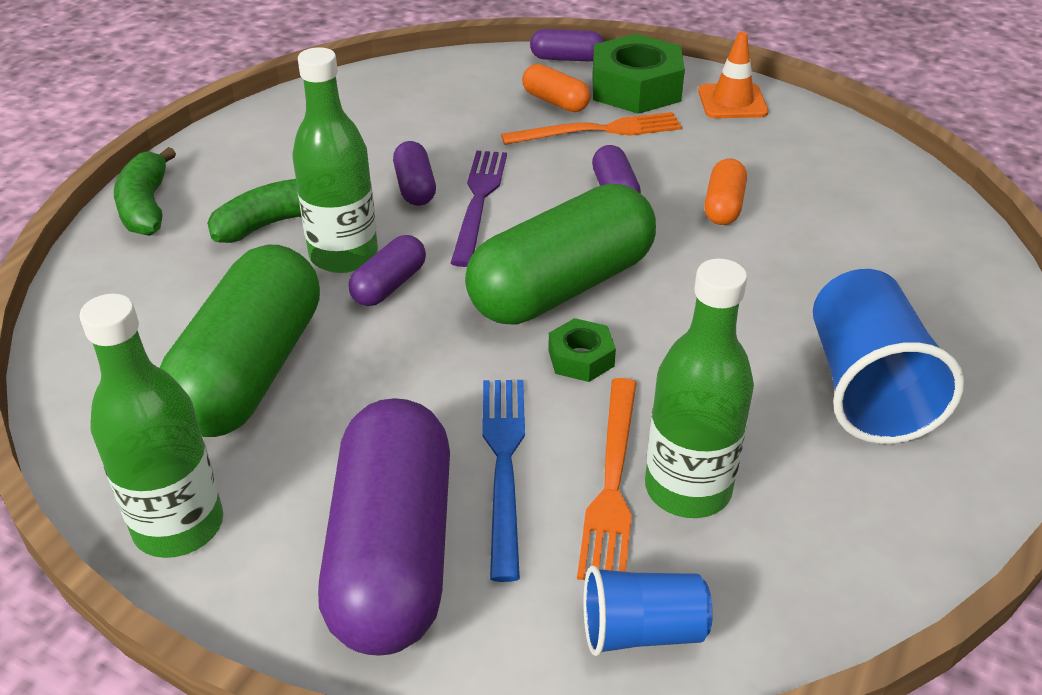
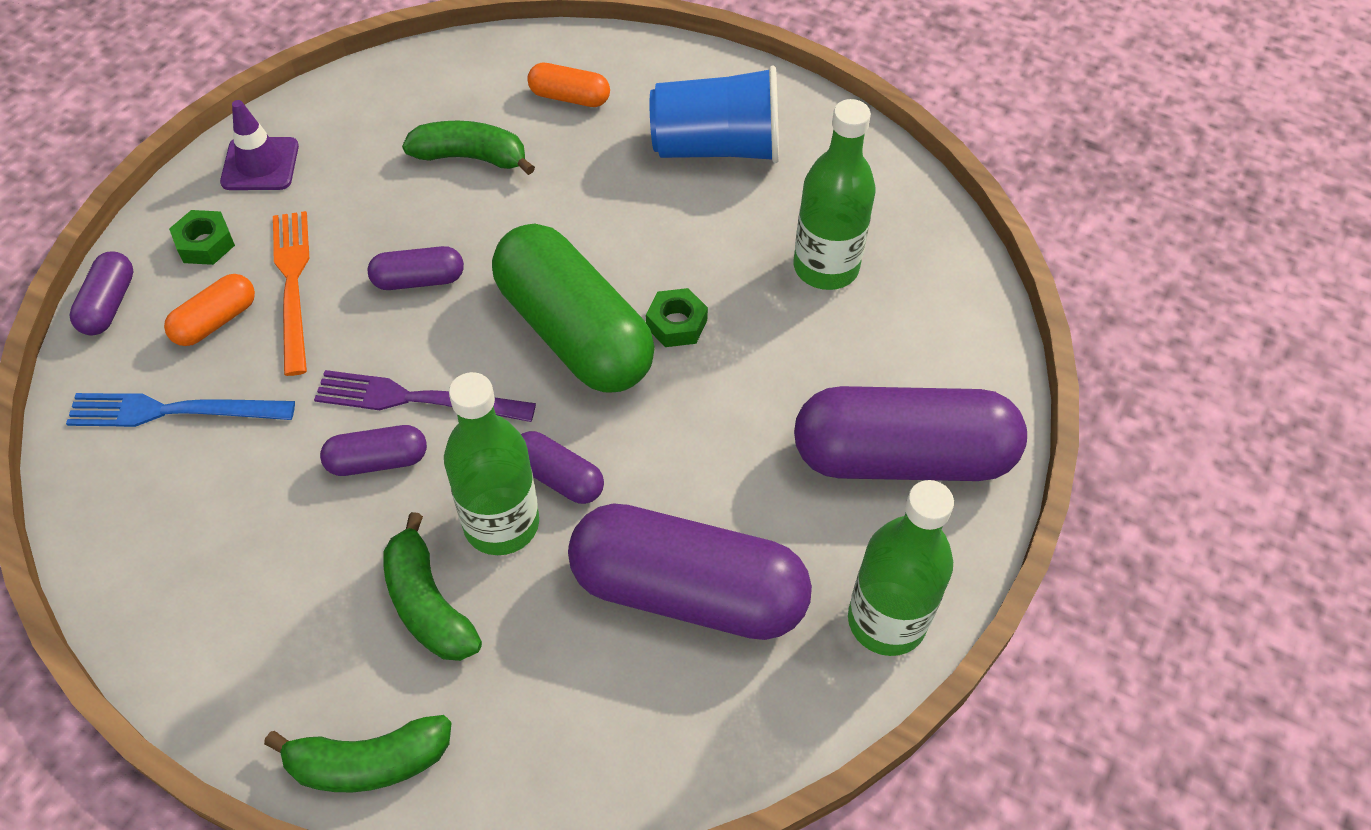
camera: 90 degrees left, 15 degrees up
(250, 371) = (688, 591): green capsule -> purple capsule
(504, 464) = (805, 383): blue fork -> blue fork (173, 411)
(612, 483) = (822, 313): orange fork -> none
(635, 88) = (205, 244): green nut -> green nut, size x0.50
(641, 631) = (955, 307): blue cup -> none
(723, 206) = (458, 198): orange capsule -> orange capsule (569, 97)
(732, 102) = (260, 164): orange traffic cone -> purple traffic cone
(781, 209) = (470, 157): none -> green banana

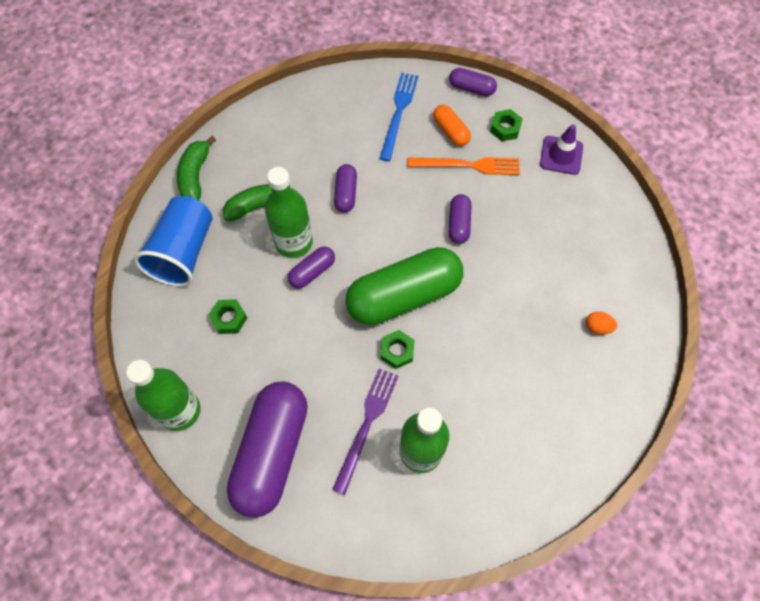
camera: 105 degrees right, 10 degrees up
(417, 399) = (378, 214): purple fork -> purple fork (366, 425)
(470, 157) = (551, 262): green banana -> none
(569, 97) = (597, 327): orange capsule -> orange egg
(688, 591) = (229, 319): purple capsule -> green nut
(717, 147) = (538, 410): blue cup -> blue cup (183, 252)

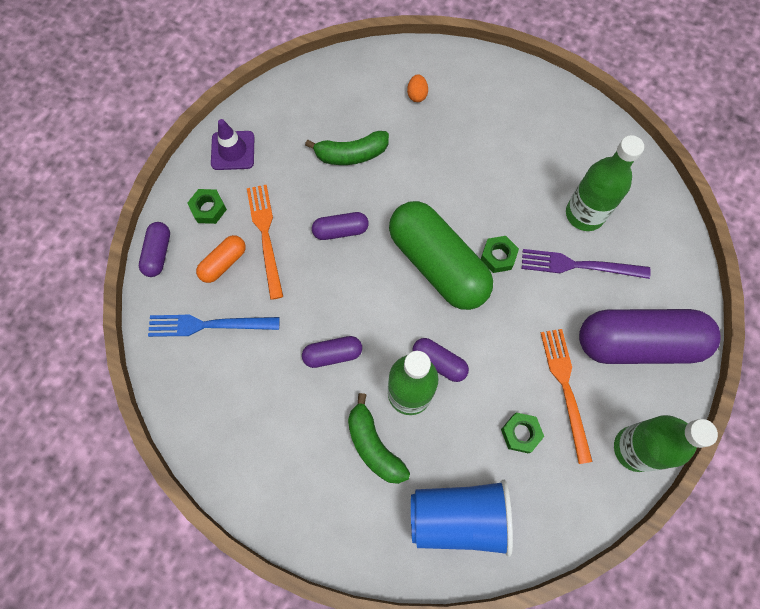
camera: 105 degrees left, 5 degrees up
(195, 176) = (353, 543): green banana -> green banana (351, 154)
(253, 369) = (565, 389): none -> orange fork

